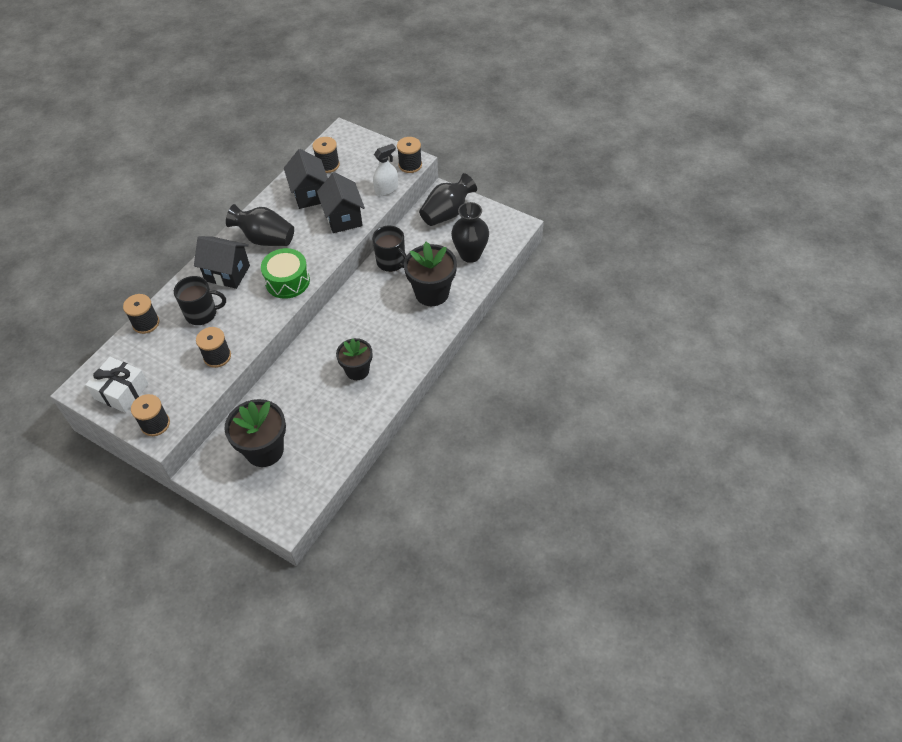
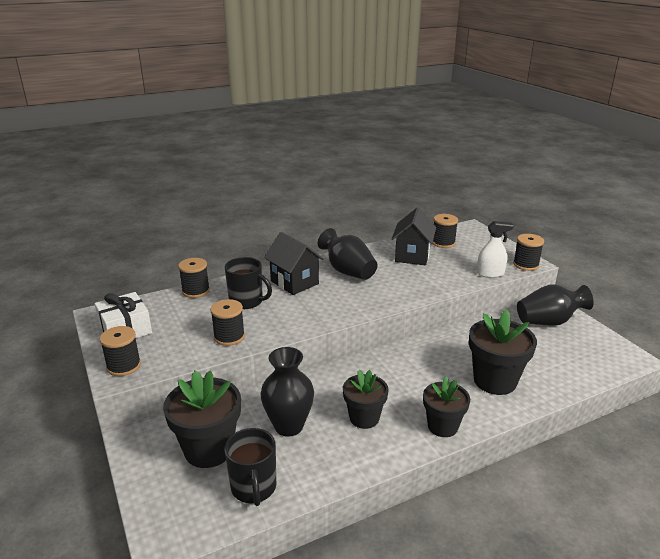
camera: 30 degrees right, 25 degrees down
(287, 281) = (343, 306): green drum -> none
(343, 218) = (432, 280): black house -> none
(391, 262) = (464, 339): black mug -> black mug (254, 488)
(414, 350) = (442, 426): none -> black flower pot
(470, 255) = (559, 364): black vase -> black vase (288, 426)

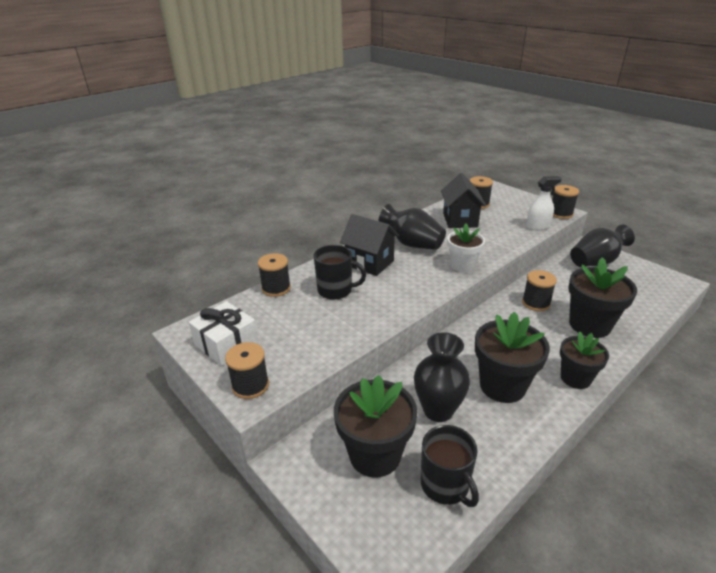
camera: 15 degrees left, 5 degrees up
(229, 337) = (342, 331): black spool -> black spool (536, 303)
(364, 418) = (502, 386): black flower pot -> black flower pot, size x1.53
(382, 299) = (462, 266): none -> white flower pot

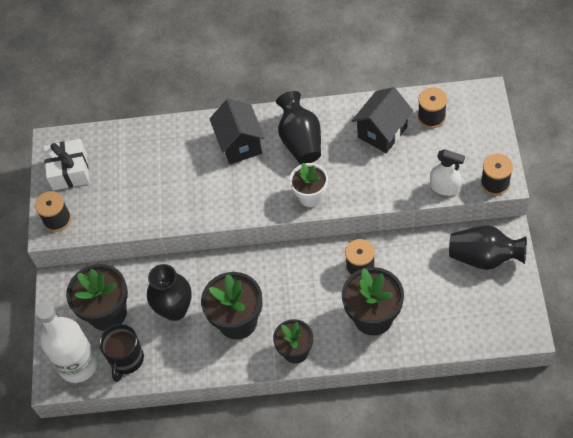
camera: 45 degrees right, 25 degrees up
(276, 288) = (144, 131): black spool -> none
(336, 290) = (184, 162): black mug -> none
(399, 529) = (78, 365): none -> white bottle

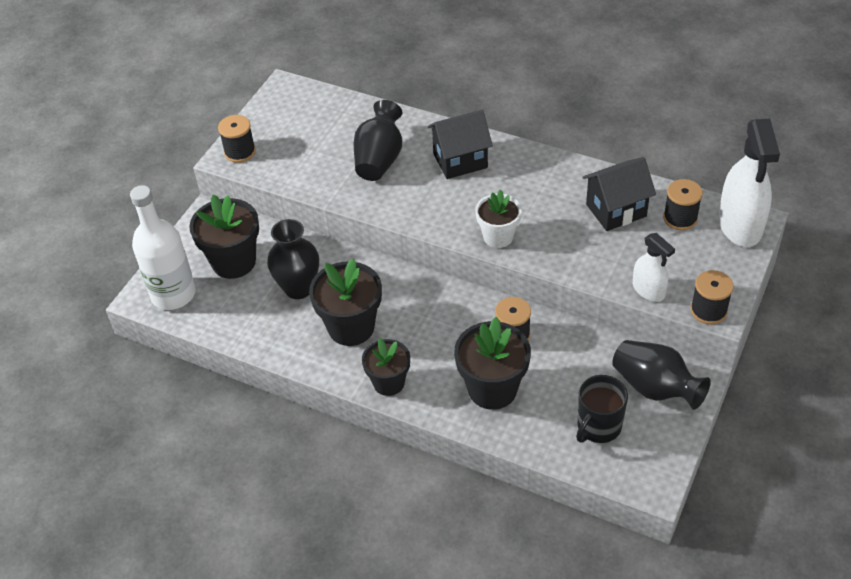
camera: 25 degrees right, 10 degrees down
(69, 171) = (282, 116): white gift -> none
(126, 360) = (220, 311): black mug -> black mug (598, 427)
(240, 144) = (460, 160): black house -> black house turned 60 degrees clockwise
(300, 141) = (524, 183): black vase -> black vase (379, 159)
(476, 103) = (740, 225): none -> white spray bottle

